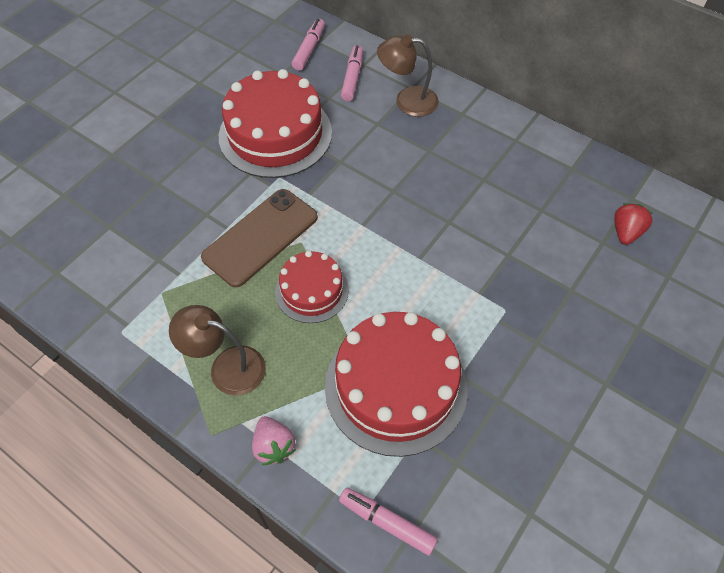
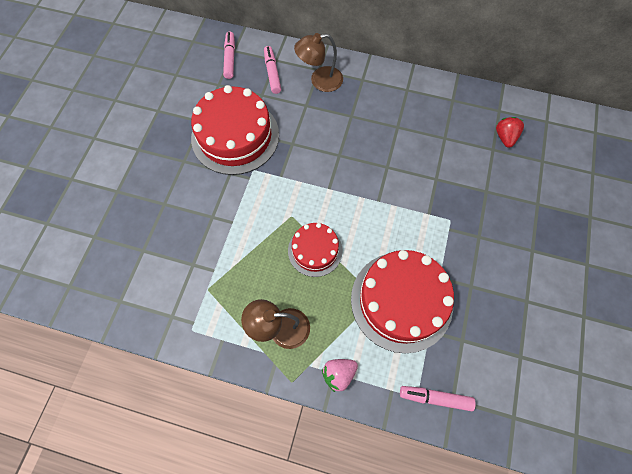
camera: 20 degrees left, 10 degrees up
(261, 237) = (261, 222): brown phone -> none
(274, 446) = (338, 374): pink strawberry -> pink strawberry turned 105 degrees clockwise

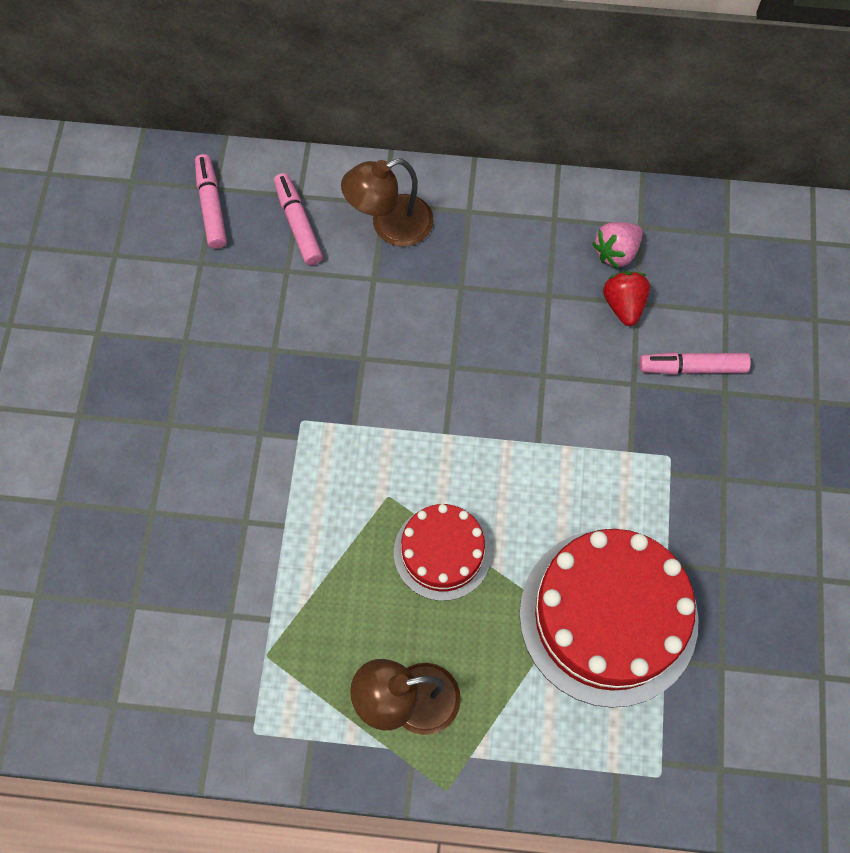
camera: 10 degrees left, 0 degrees up
(235, 136) = (254, 360): red cake -> none
(338, 374) = (523, 762): pink strawberry -> pink strawberry (616, 252)
(435, 398) = (691, 772): pink marker -> pink marker (692, 367)
(505, 137) = (743, 285): red strawberry -> red strawberry (624, 305)

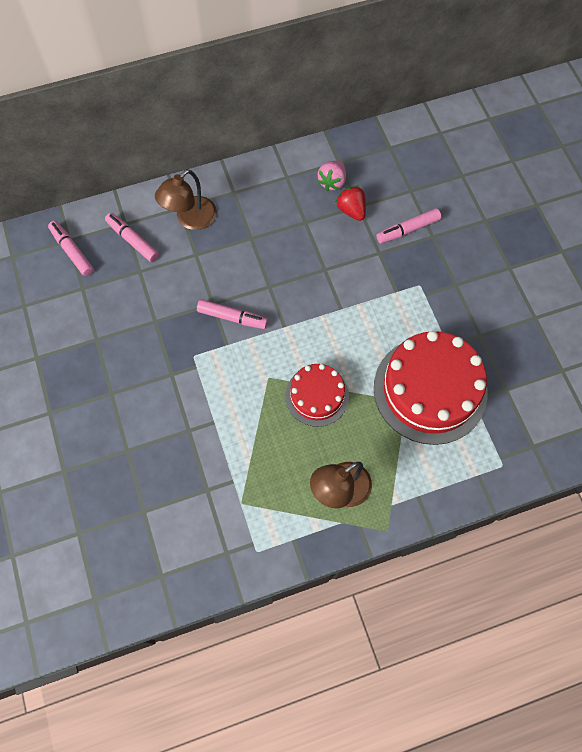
camera: 25 degrees left, 0 degrees up
(380, 389) = (232, 317): none -> pink marker

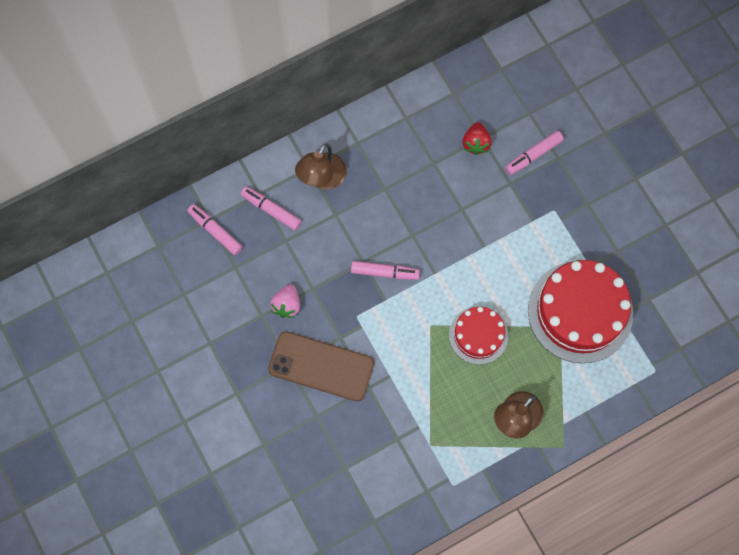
camera: 10 degrees left, 5 degrees up
(144, 400) = (321, 366): none -> brown phone
(332, 182) = (451, 116): pink strawberry -> pink strawberry (287, 305)
(351, 210) = (476, 143): red strawberry -> red strawberry turned 135 degrees counterclockwise

